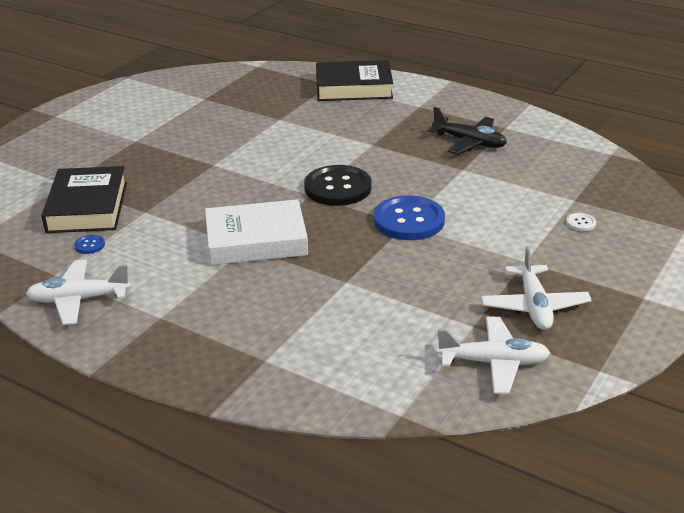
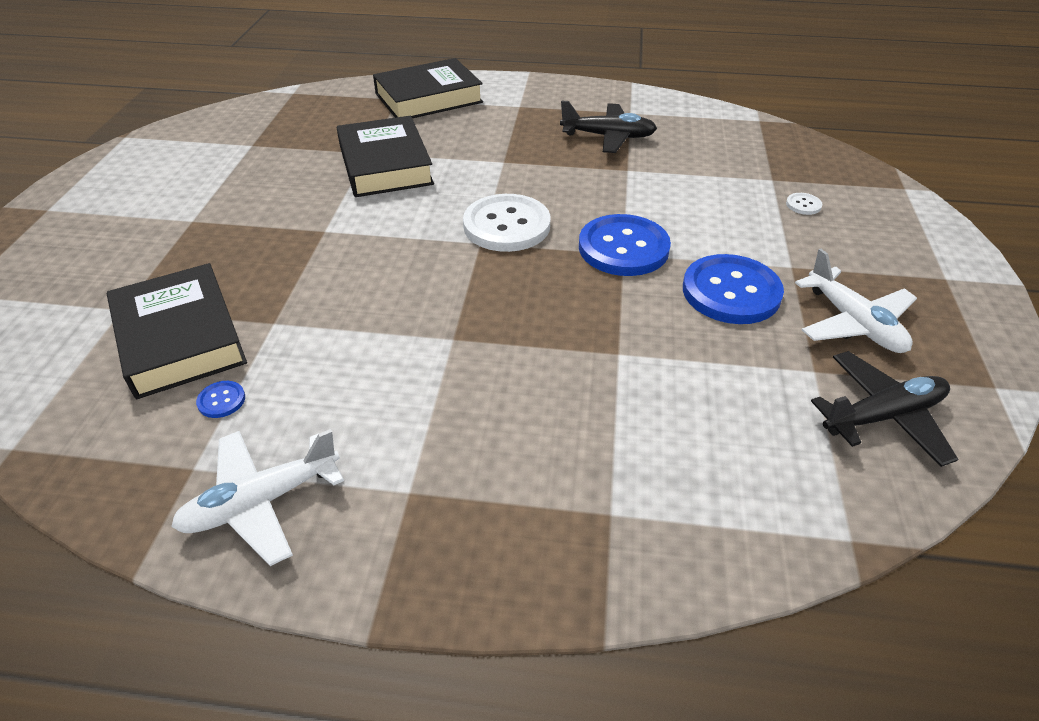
camera: 25 degrees left, 10 degrees up
(256, 240) = (459, 325): white book -> none
(285, 130) = (385, 165): none -> black book
(338, 188) = (506, 225): black button -> white button
(461, 266) = (731, 292): none -> blue button
(493, 363) = (883, 416): white plane -> black plane

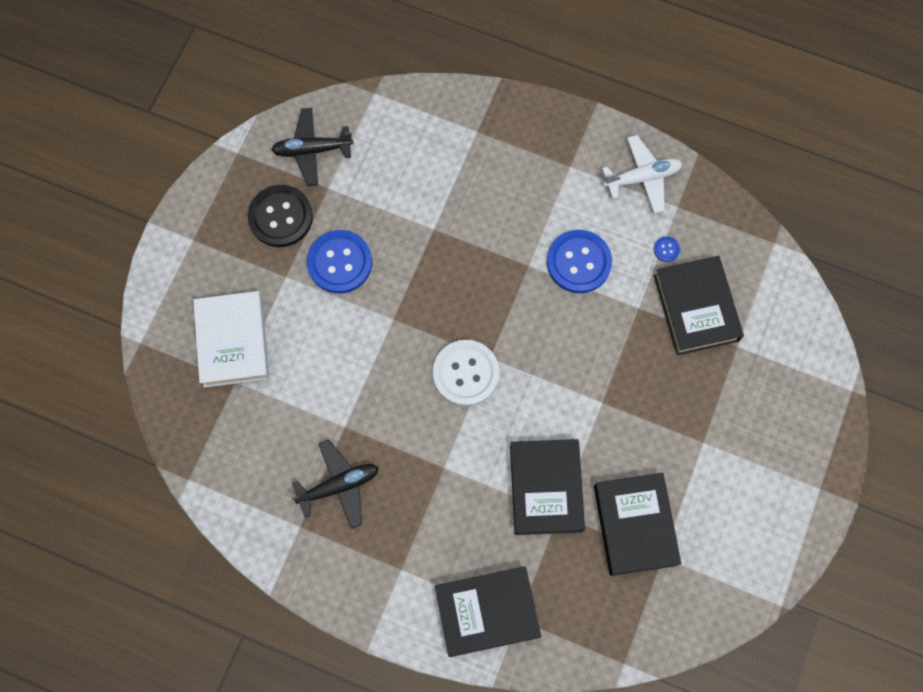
camera: 165 degrees left, 30 degrees up
(281, 157) = (635, 525): none -> black book
(608, 137) = (339, 485): black plane -> black plane turned 135 degrees clockwise
(623, 248) = (390, 325): blue button -> blue button (578, 262)
(803, 205) = (233, 341): white button -> white book
(853, 323) = (280, 217): white plane -> black button

